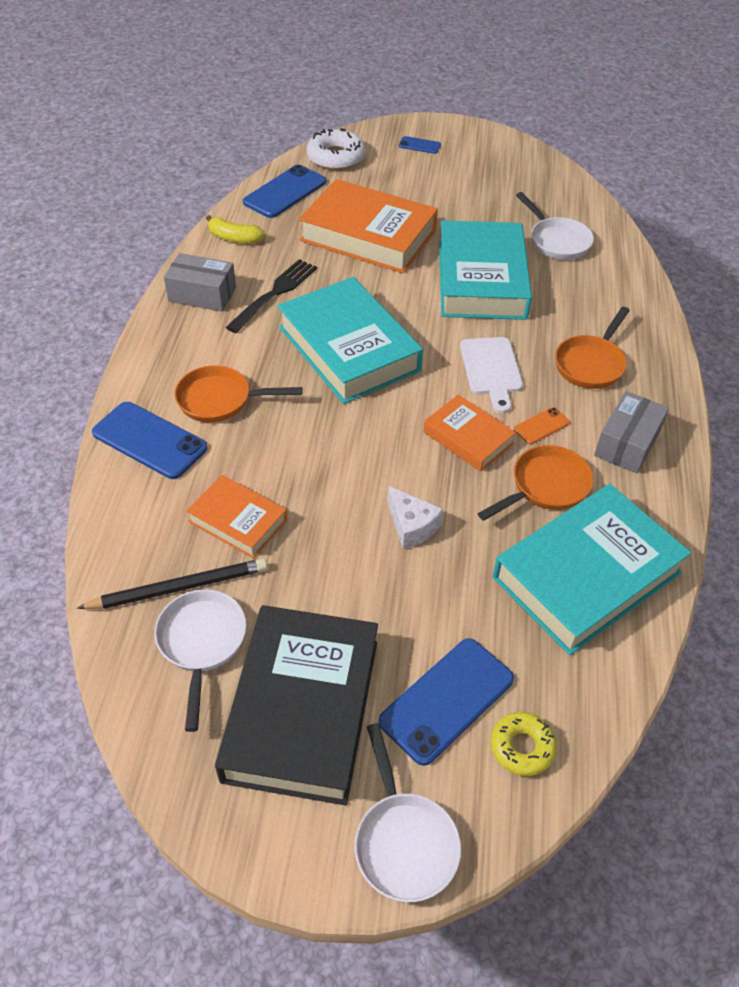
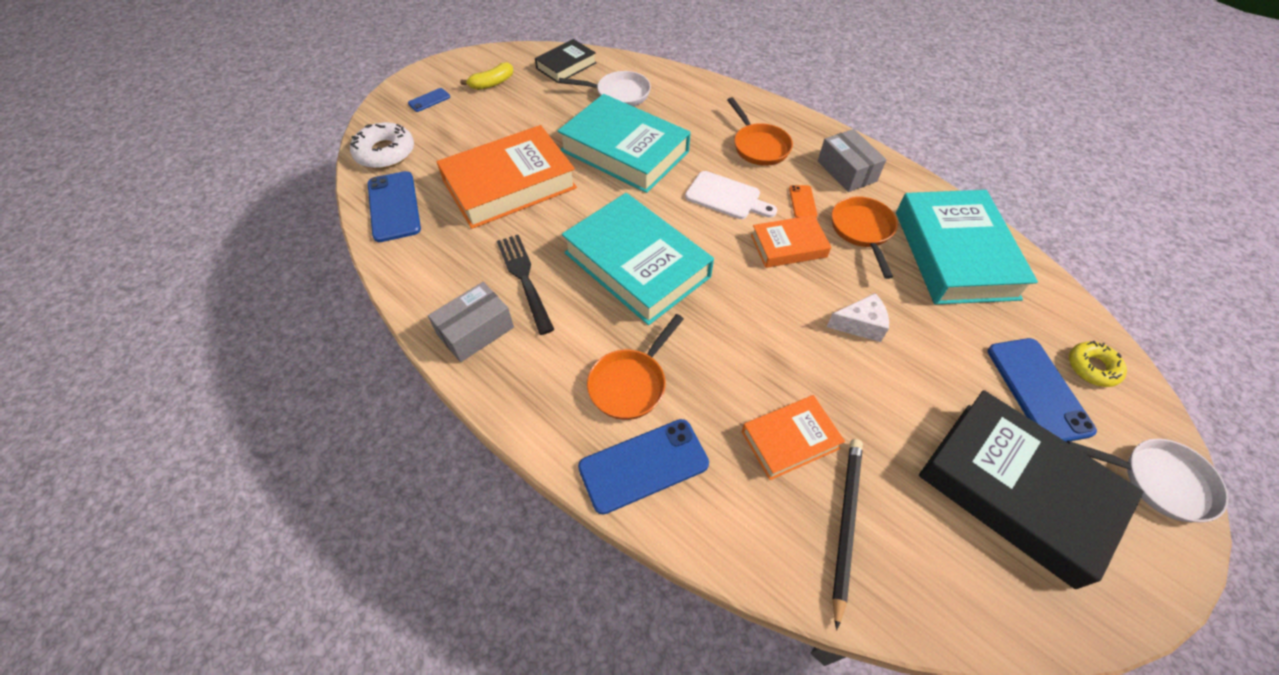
camera: 55 degrees left, 5 degrees up
(201, 643) = (919, 535): white pan -> none
(234, 238) = (420, 271): yellow banana -> yellow banana (492, 83)
(349, 348) = (637, 264): turquoise book -> turquoise book turned 45 degrees clockwise
(557, 192) = (566, 65): none -> black book

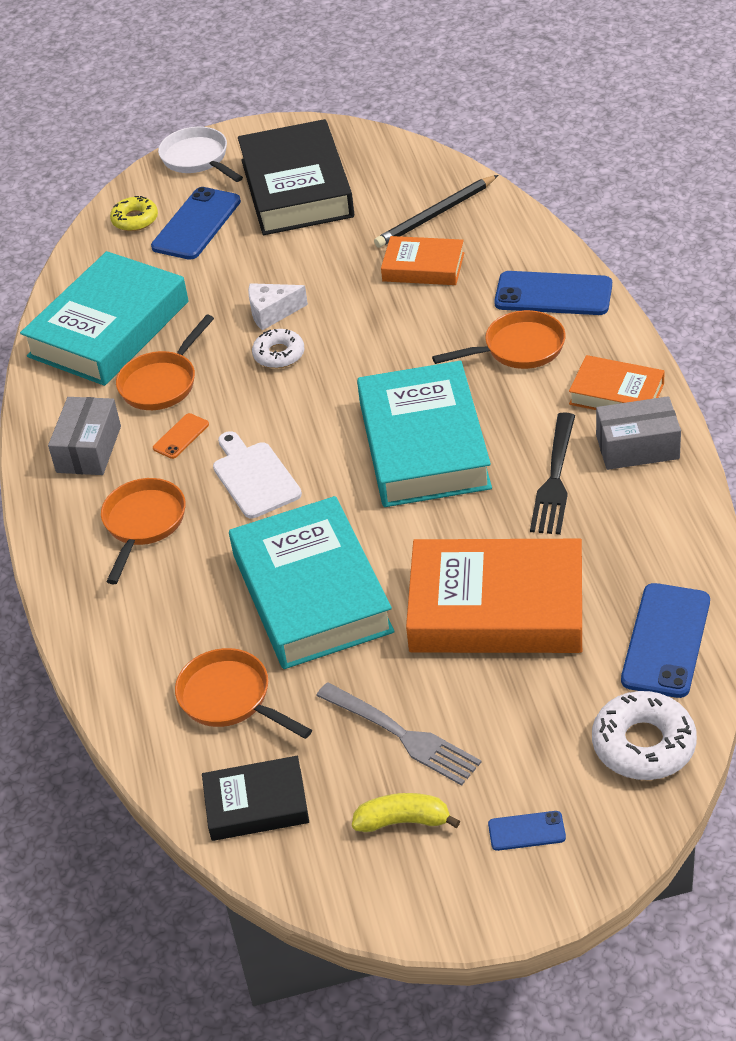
camera: 140 degrees left, 10 degrees down
(518, 111) = (402, 735): none -> grey fork
(619, 94) = (230, 698): white pan -> orange pan
(788, 246) = (252, 399): orange book -> orange book (616, 394)
(811, 289) = (279, 354): none -> white donut
(860, 325) = (272, 313): white cheese -> white cheese turned 45 degrees counterclockwise

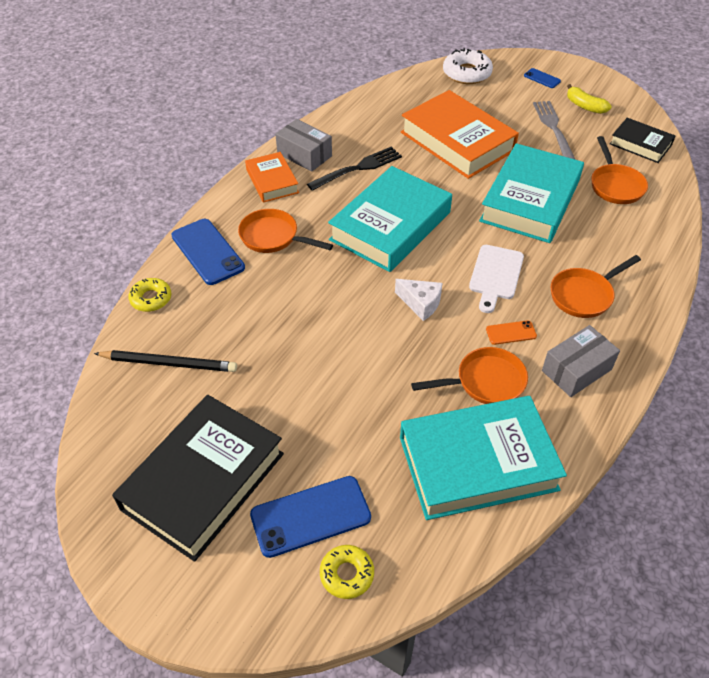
camera: 140 degrees left, 5 degrees up
(198, 159) = (220, 605): white pan -> none
(272, 313) = (360, 377): white cheese -> white cheese (421, 303)
(279, 354) = (393, 341): white donut -> none
(423, 267) = (236, 329): orange book -> none
(530, 234) = (151, 299): none -> yellow donut
(665, 640) = (410, 92): blue phone -> none

